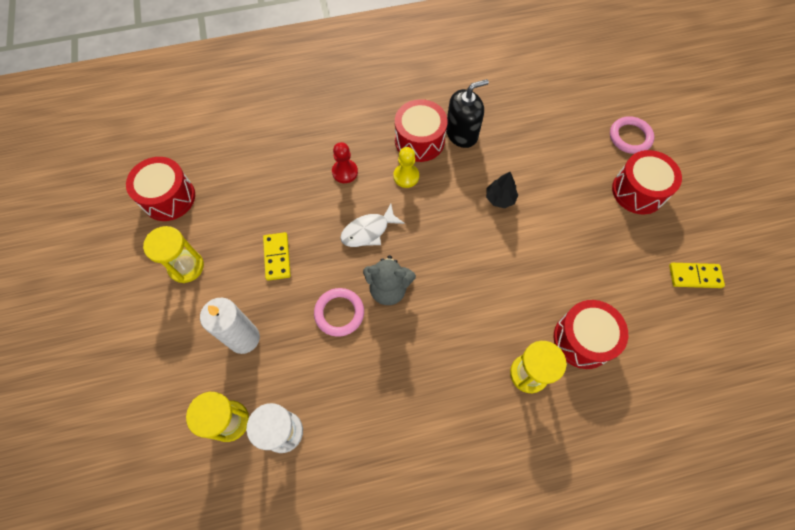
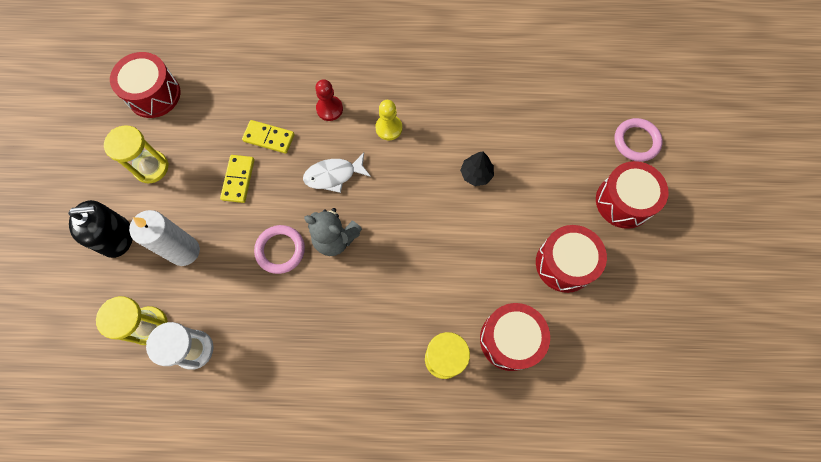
camera: 15 degrees right, 5 degrees up
(419, 140) = (414, 93): red drum -> red drum (564, 263)
(462, 133) = (460, 96): black soap dispenser -> black soap dispenser (116, 237)
(694, 276) = (650, 306): yellow domino -> yellow domino (269, 138)

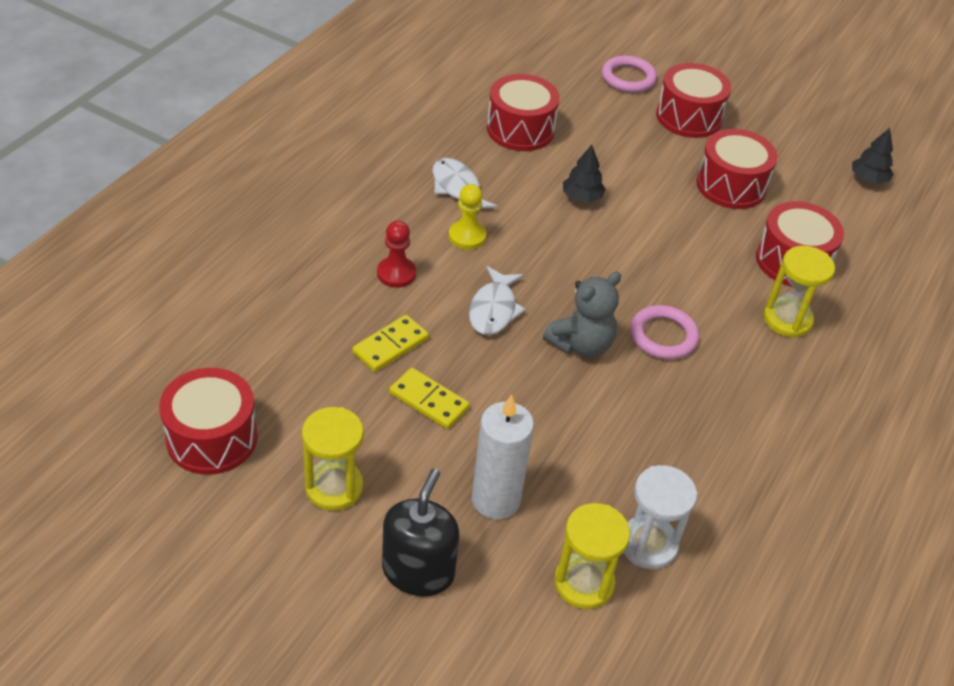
camera: 65 degrees left, 25 degrees down
(280, 250) = (562, 401): pink ring -> pink ring (663, 336)
(430, 100) = (457, 188): none -> white fish
(518, 104) = (520, 129): none -> red drum
(654, 362) = (868, 179): none -> black tree

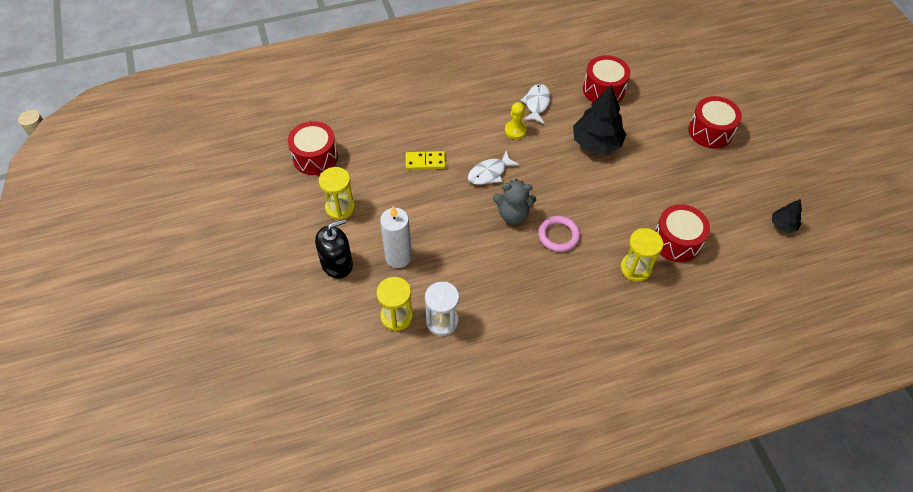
camera: 45 degrees right, 10 degrees up
(396, 273) = (463, 130): red pawn -> none
(429, 400) = (416, 196): yellow domino -> none
(582, 197) = (596, 143): black tree -> black tree, size x1.96
(628, 78) = (699, 91): pink ring -> none
(731, 185) = (689, 182): red drum -> none

